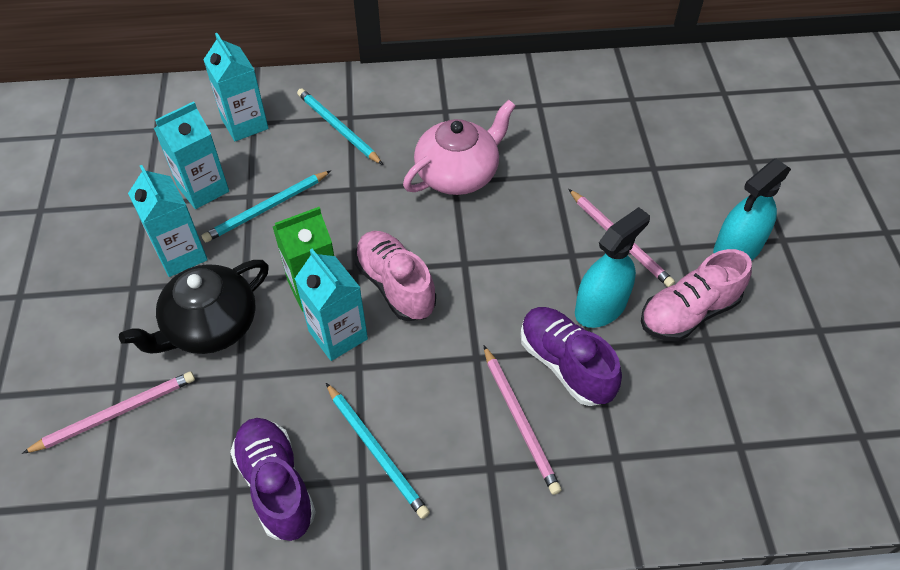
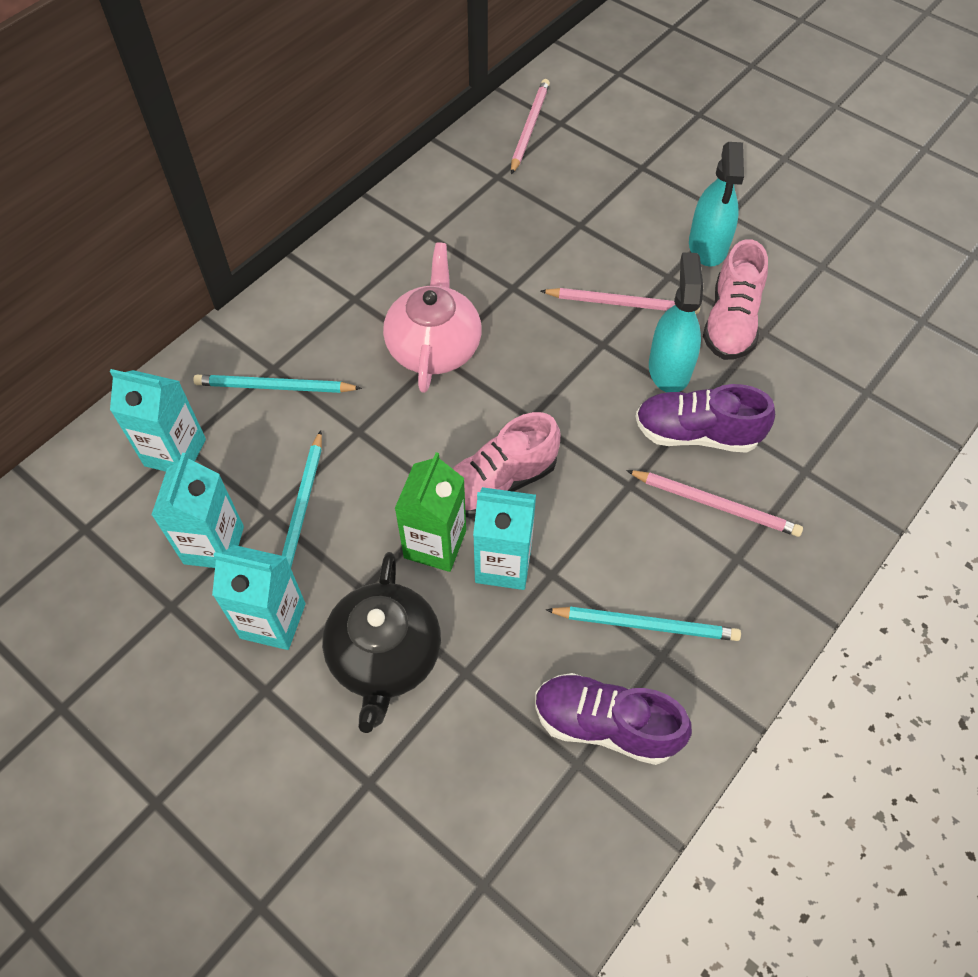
camera: 45 degrees left, 5 degrees up
(116, 413) = (398, 805): pink pencil -> pink pencil (529, 127)
(395, 285) = (499, 483): pink shoe -> pink shoe turned 45 degrees counterclockwise

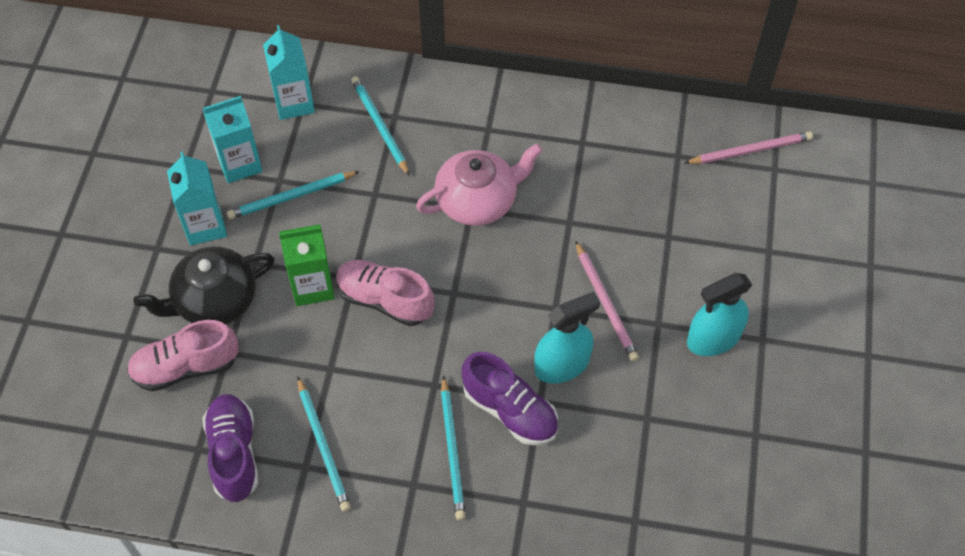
camera: 60 degrees right, 0 degrees up
(503, 564) = (321, 335): turquoise carton -> none
(696, 434) = (510, 410): purple shoe -> purple shoe turned 150 degrees clockwise
(715, 504) = (452, 450): pink pencil -> turquoise pencil
(731, 322) = (640, 389): pink shoe -> pink shoe (186, 367)

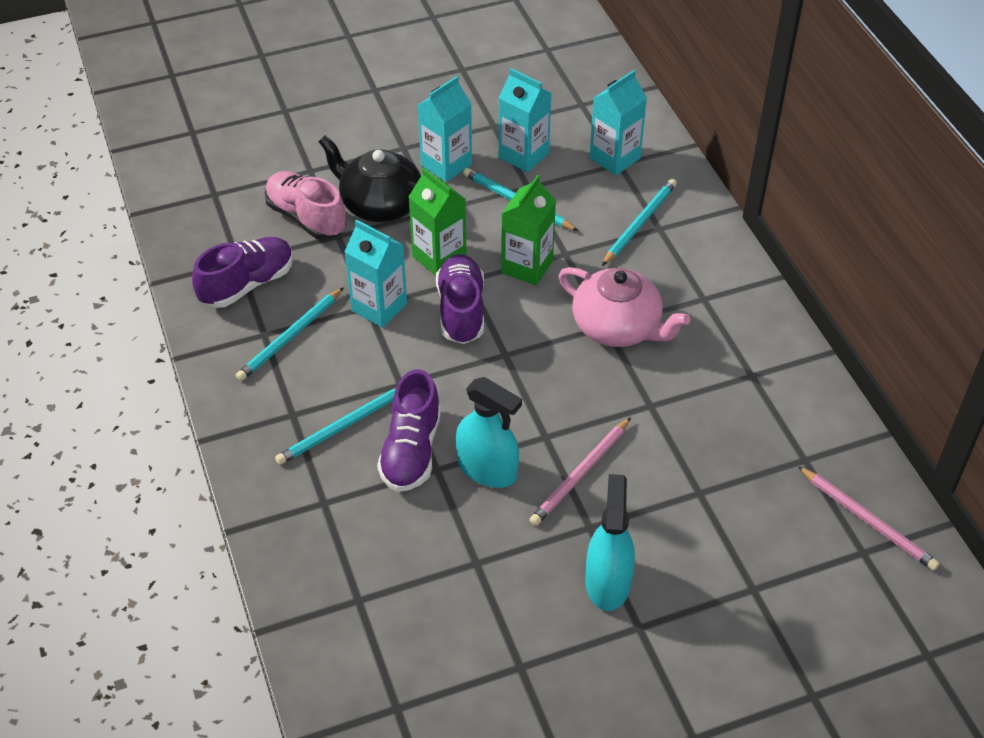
camera: 60 degrees right, 10 degrees down
(337, 360) = (379, 307): none -> turquoise carton
(370, 228) = (527, 267): none -> green carton
(384, 300) = (461, 311): pink shoe -> purple shoe
(713, 338) = (607, 582): turquoise spray bottle -> turquoise spray bottle turned 60 degrees clockwise

